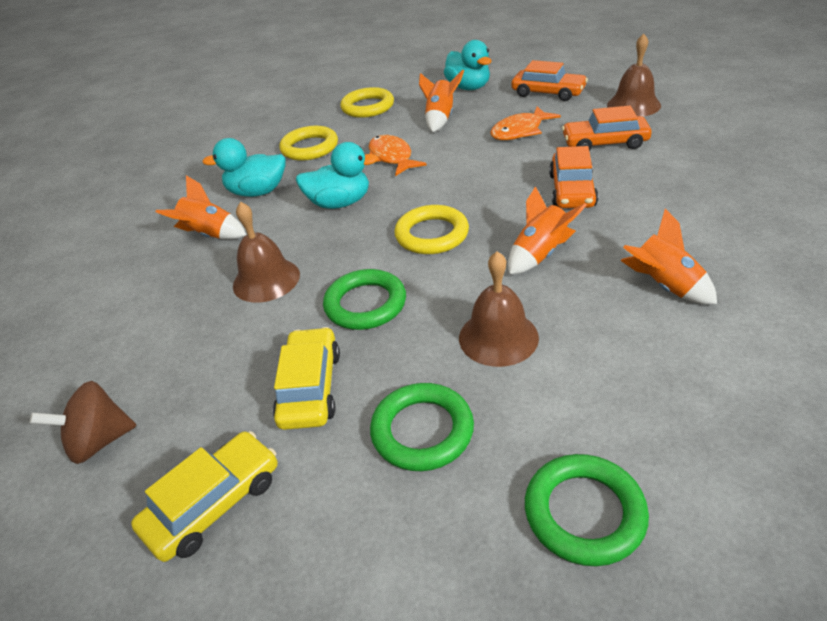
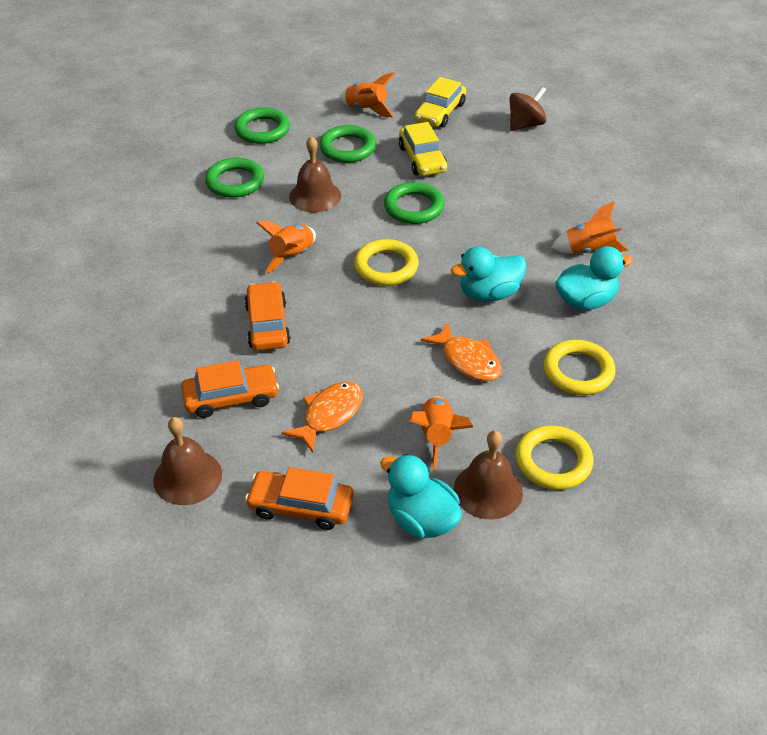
camera: 160 degrees right, 5 degrees up
(266, 280) = (502, 217): brown bell -> brown bell (488, 490)
(629, 380) = (235, 182): none -> green ring
(664, 286) = (203, 239): orange rocket -> orange rocket (366, 109)

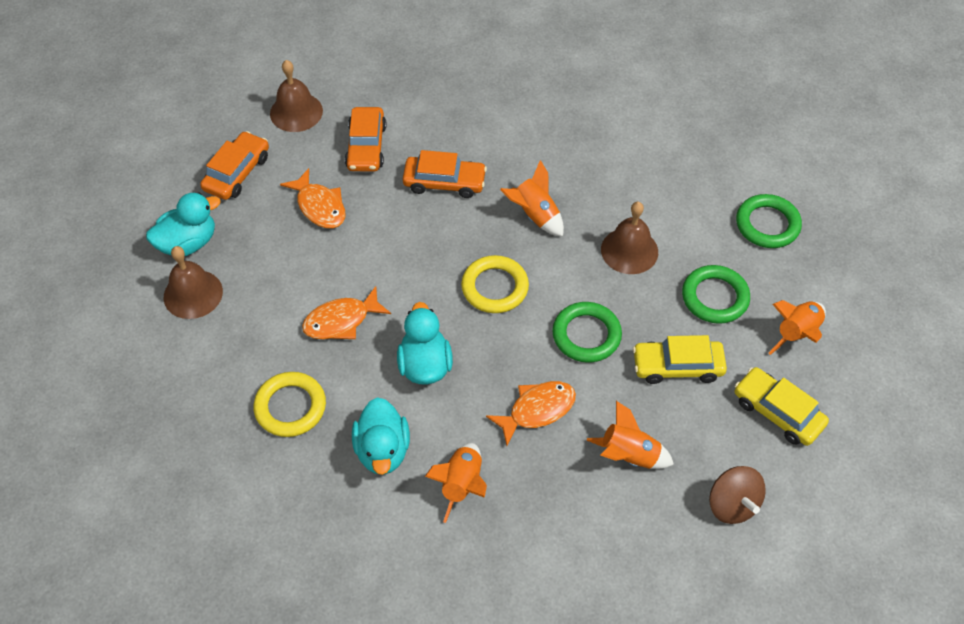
camera: 105 degrees right, 10 degrees up
(235, 182) = (671, 187): green ring -> none
(437, 437) = (263, 274): orange rocket -> orange rocket (629, 456)
(499, 222) = (537, 410): none -> orange fish
(553, 461) = (199, 350): yellow ring -> none

